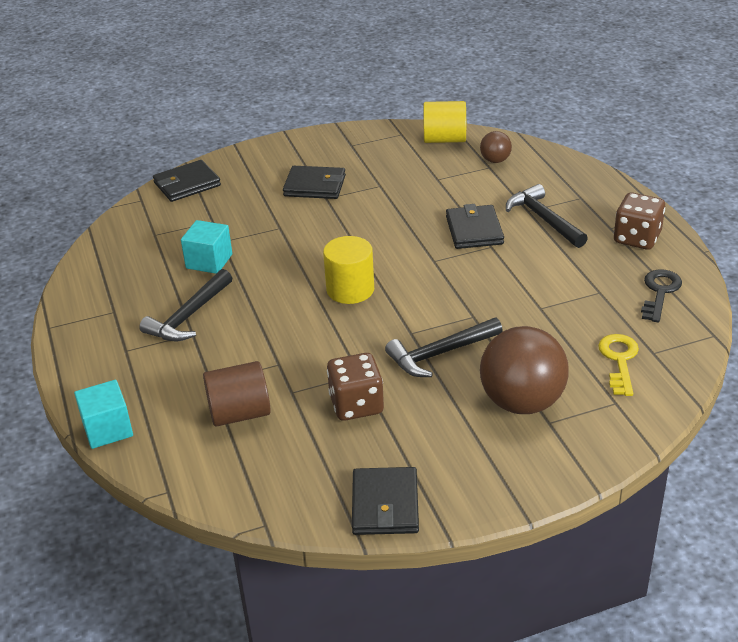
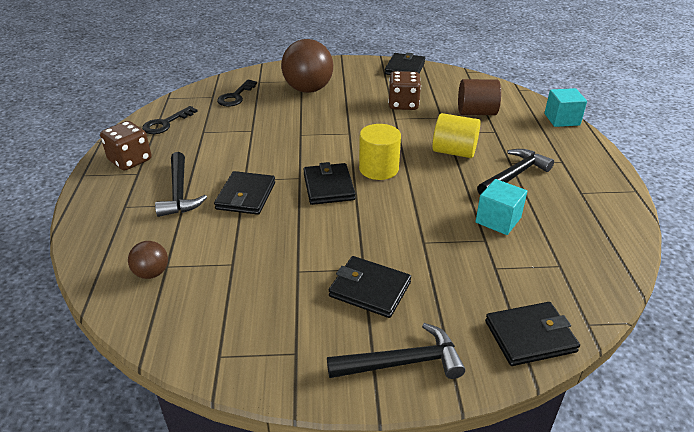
camera: 165 degrees left, 0 degrees up
(395, 257) = (328, 187): none -> black wallet
(439, 354) = (338, 118): black hammer -> black hammer (403, 362)
(444, 139) = (175, 326): yellow cylinder -> yellow cylinder (454, 152)
(619, 360) = (235, 96): yellow key -> black key

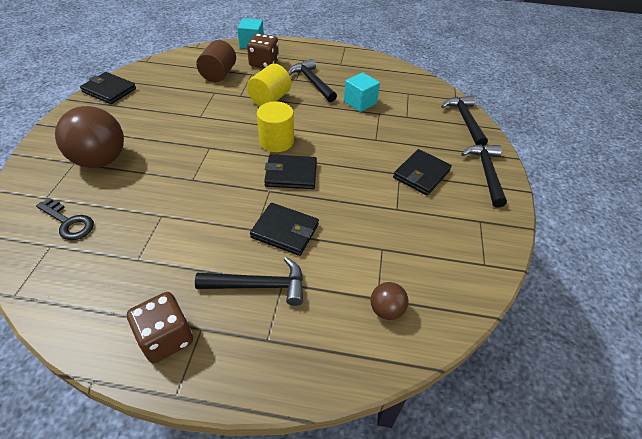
camera: 80 degrees left, 10 degrees up
(166, 123) = (91, 298): black key -> none
(403, 104) = (179, 106): brown dice -> brown dice (264, 63)
(530, 336) = (465, 120): black wallet -> black hammer

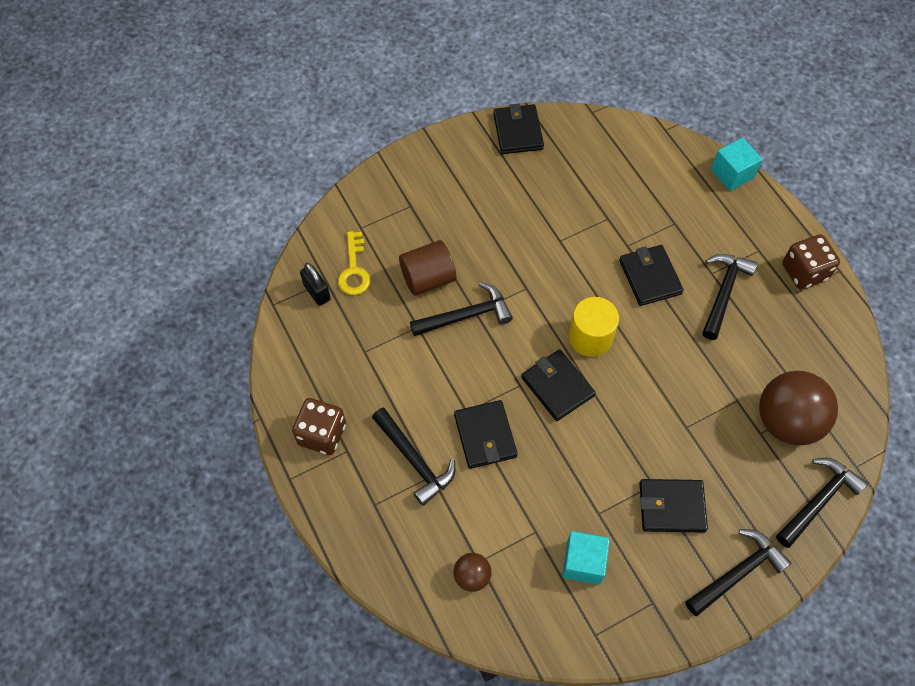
camera: 55 degrees right, 15 degrees up
(50, 257) = (317, 292): none -> black padlock
(69, 222) = (354, 270): black key -> yellow key
(101, 160) = (431, 222): brown ball -> brown ball (787, 421)
(189, 185) = (466, 316): none -> black hammer
(218, 74) = (640, 195): brown cylinder -> brown cylinder (428, 278)
(264, 63) = (707, 218): brown dice -> brown dice (804, 272)
(270, 99) = (650, 277): yellow cylinder -> black wallet
(360, 102) = (737, 367): turquoise cube -> turquoise cube (583, 562)

